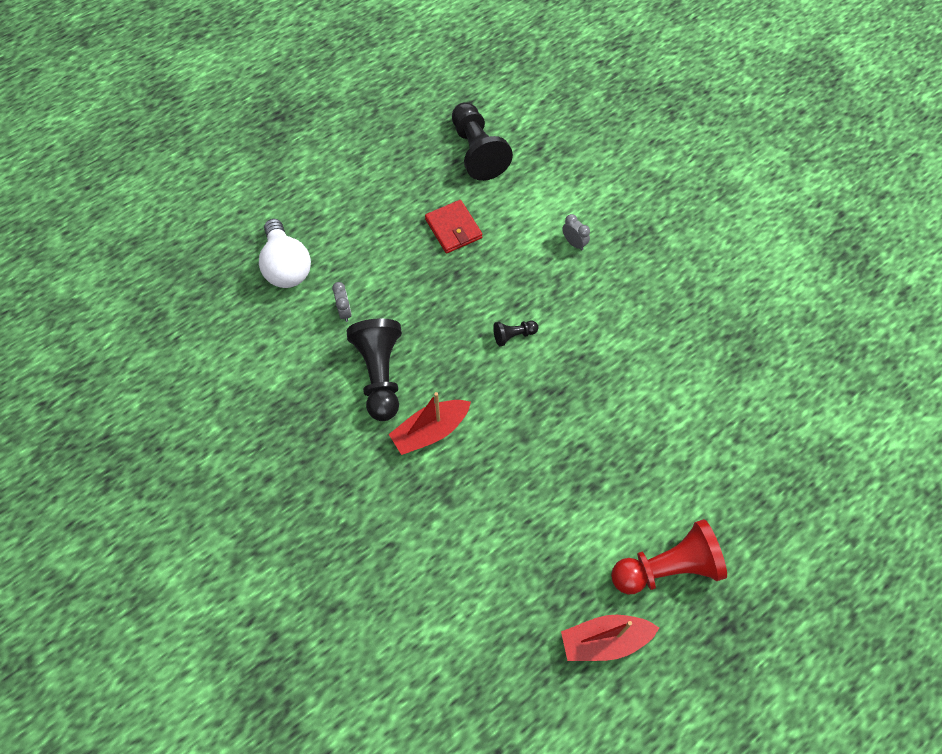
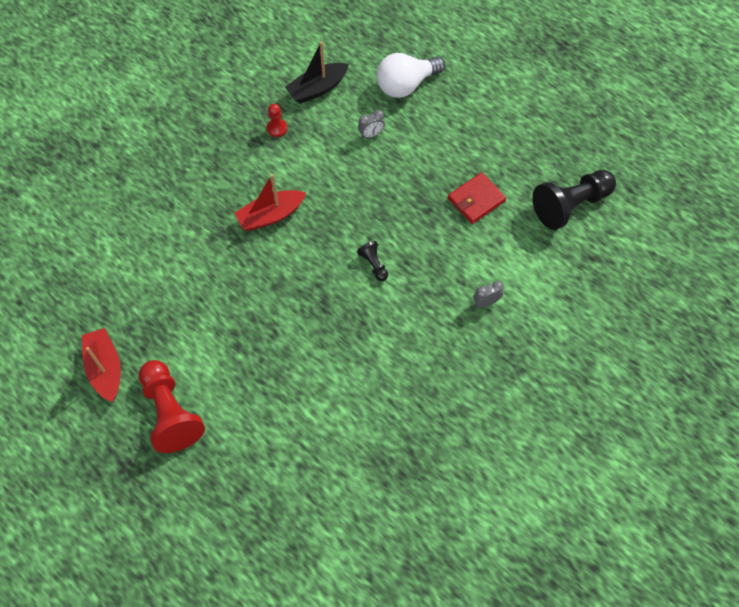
camera: 80 degrees right, 0 degrees up
(263, 357) = (317, 89): none -> black boat
(309, 409) = (277, 128): none -> red pawn
(380, 375) = (316, 170): black pawn -> none
(430, 431) = (271, 215): red boat -> red boat turned 75 degrees counterclockwise
(574, 243) = (486, 302): grey clock -> grey clock turned 150 degrees counterclockwise

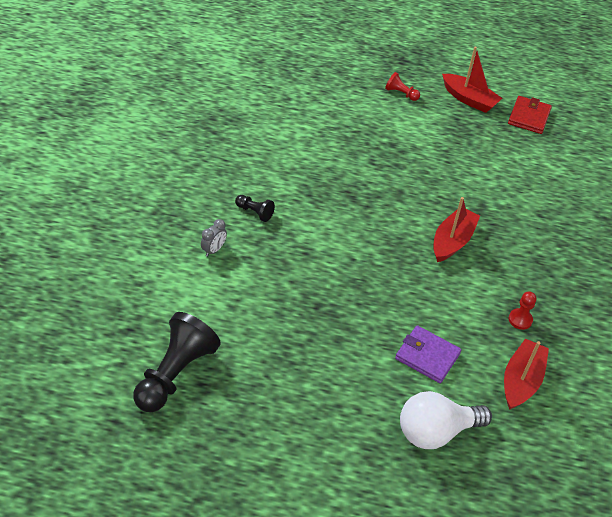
camera: 145 degrees right, 15 degrees down
(170, 413) = (401, 93): red pawn -> red pawn, size x0.46
(317, 89) = (521, 380): black boat -> red boat
(371, 134) = (427, 356): grey clock -> purple wallet
(374, 264) = (333, 240): black pawn -> black pawn (255, 212)
(406, 85) = (436, 431): white light bulb -> white light bulb turned 135 degrees counterclockwise
(476, 200) = (277, 336): red wallet -> red wallet (529, 117)

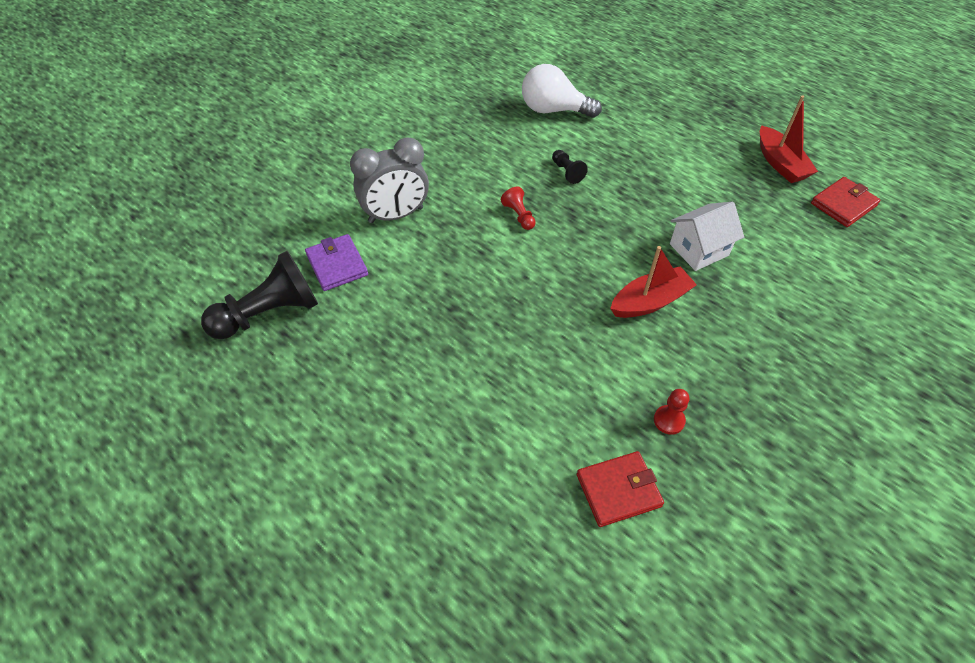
camera: 35 degrees right, 5 degrees up
(214, 250) = (396, 215): grey clock -> grey clock, size x2.23
(255, 212) = (462, 195): black pawn -> black pawn (567, 172)
(401, 93) = (703, 134): red pawn -> red pawn (519, 215)
(427, 356) = (528, 411): purple wallet -> purple wallet (337, 265)
(436, 431) = (474, 497): white light bulb -> white light bulb (553, 110)
(458, 188) = (699, 249): none -> white house
(521, 380) = (618, 490): red boat -> red wallet

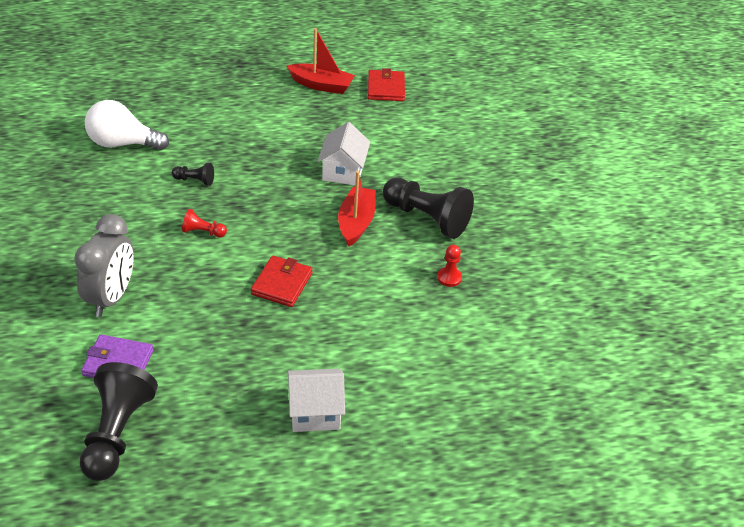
camera: 55 degrees left, 10 degrees down
(401, 427) = (315, 412): none -> white house
(553, 110) = (122, 143): white light bulb -> white light bulb turned 45 degrees clockwise
(618, 490) = (471, 333): red wallet -> red wallet (282, 284)
(722, 349) = (427, 218): none -> black pawn

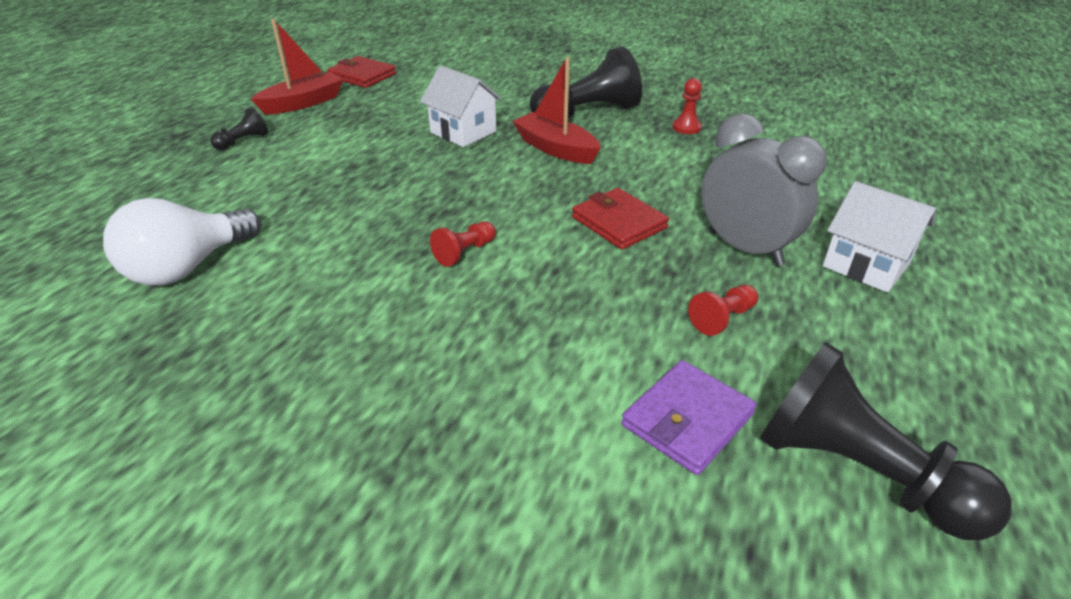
camera: 55 degrees left, 5 degrees down
(111, 298) = (527, 383): grey clock -> grey clock (744, 248)
(195, 180) = (353, 229): black pawn -> black pawn (243, 141)
(210, 356) = (722, 319): none -> red pawn
(315, 412) = (865, 265): white house -> white house turned 75 degrees counterclockwise

